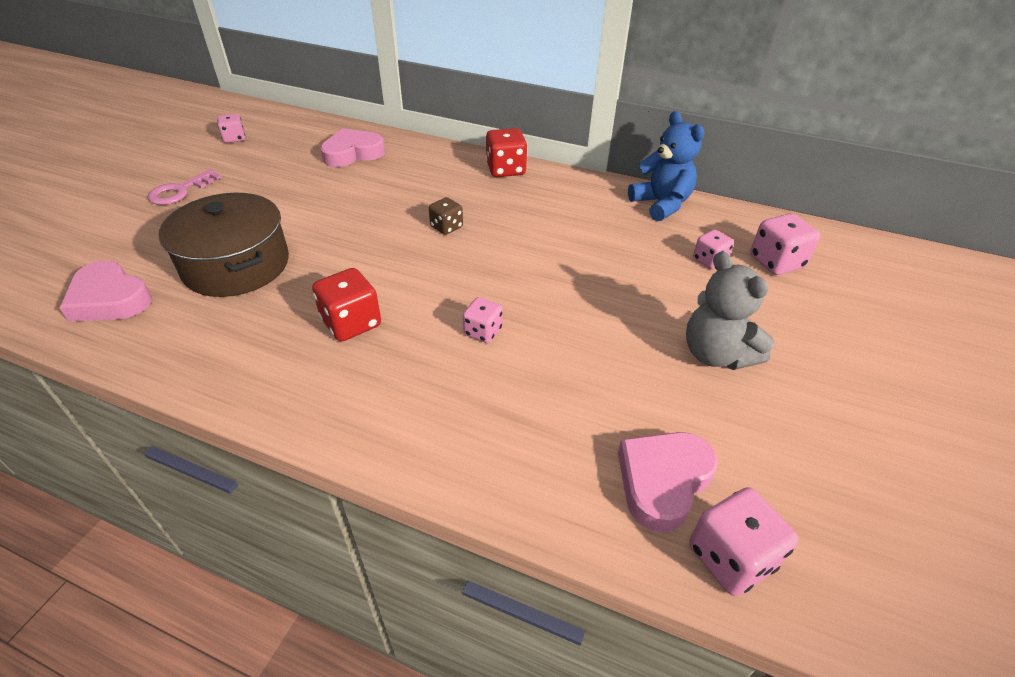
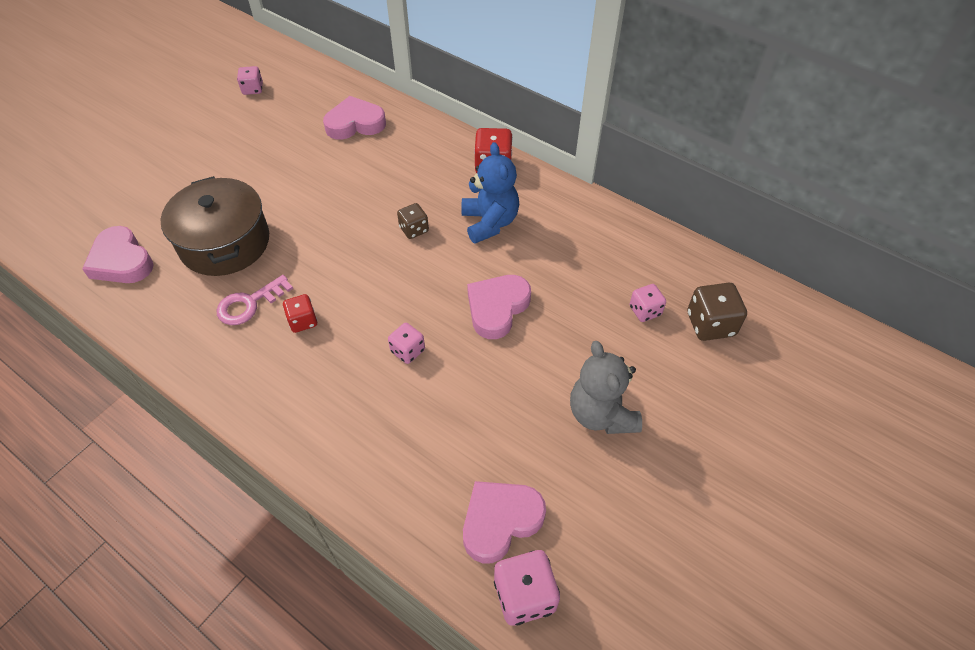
camera: 15 degrees right, 10 degrees up
(180, 191) = (194, 149): pink key -> pink key (249, 304)
(351, 323) = (303, 321): red dice -> red dice, size x0.63
(562, 280) = (497, 308): none -> pink heart
(661, 204) = (629, 235): blue teddy bear -> blue teddy bear (490, 222)
(776, 262) = (710, 324): pink dice -> brown dice

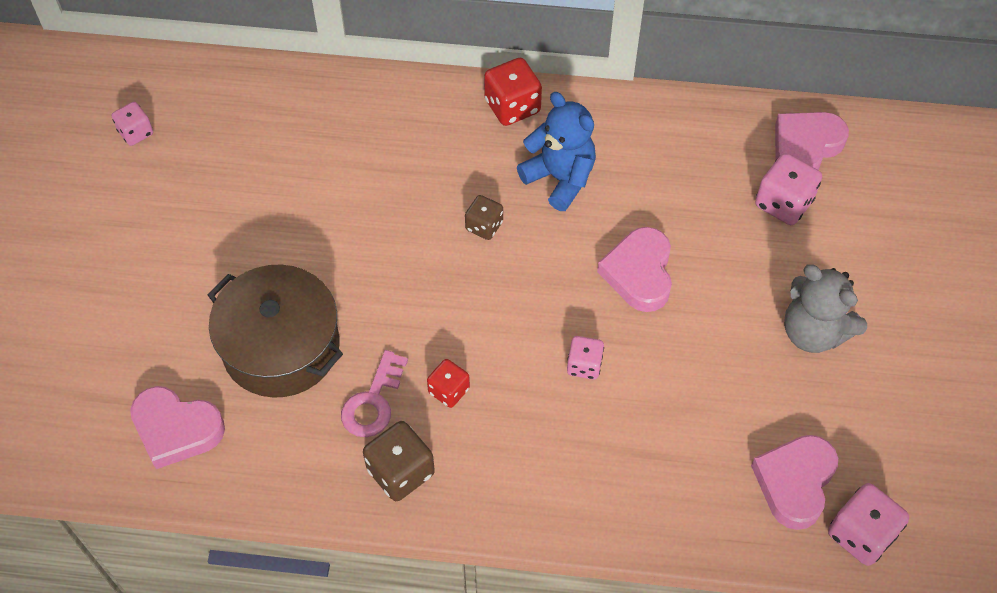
camera: 30 degrees left, 5 degrees up
(355, 123) = (308, 123): pink heart -> pink heart (805, 147)
(645, 311) = (783, 203): pink dice -> pink dice, size x1.58
(710, 324) = (852, 187): brown dice -> brown dice (400, 472)

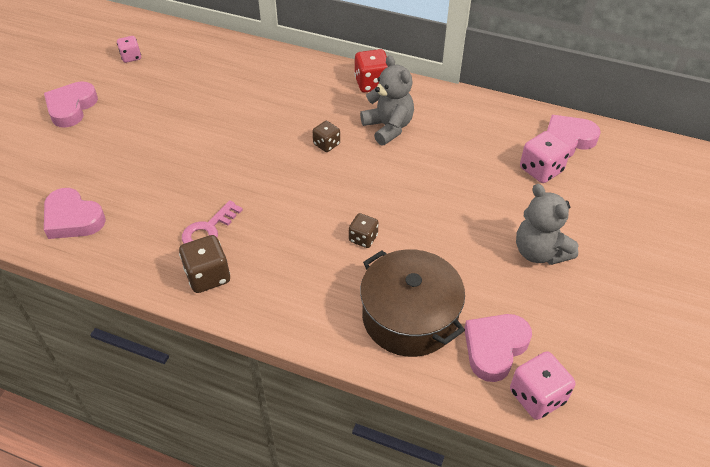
camera: 15 degrees right, 10 degrees down
(281, 346) = (163, 185): brown pot -> brown pot (409, 317)
(449, 390) = (262, 234): red dice -> none
(560, 178) = (388, 127): blue teddy bear -> grey teddy bear
(584, 365) = (363, 238): pink dice -> brown dice
(639, 273) = (423, 191): pink heart -> pink heart (71, 108)

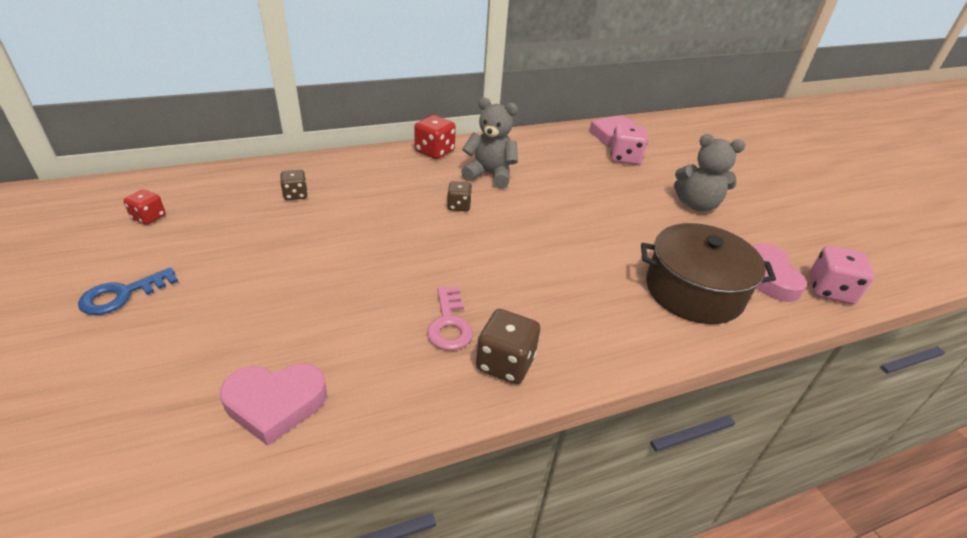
camera: 45 degrees left, 10 degrees down
(71, 108) = (122, 295): pink heart -> blue key
(131, 57) = (149, 217): pink dice -> red dice
(363, 238) = (584, 257): brown dice -> brown dice (295, 195)

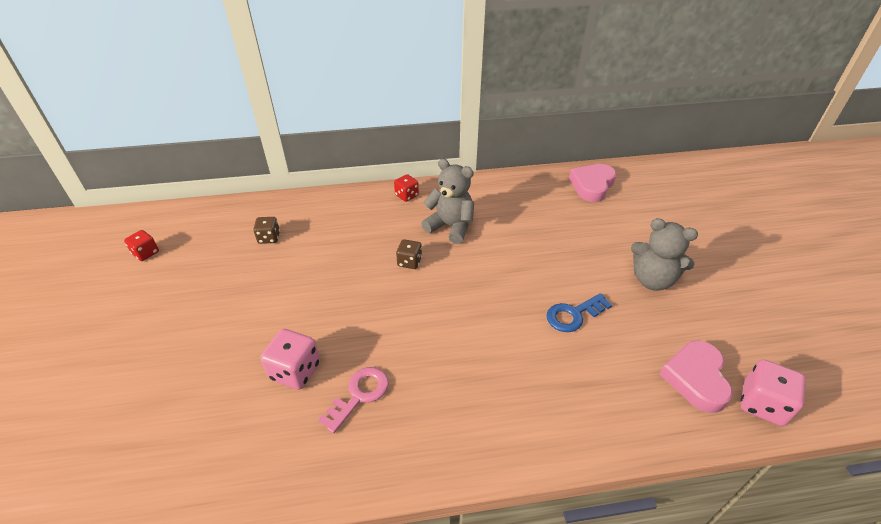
camera: 15 degrees right, 5 degrees up
(122, 295) = (106, 331): blue key -> blue key (573, 315)
(275, 403) = (192, 457): pink heart -> none
(434, 151) = (406, 195): red dice -> red dice, size x0.63
(449, 324) = (359, 395): pink key -> pink key turned 150 degrees counterclockwise
(505, 363) = (396, 445): brown dice -> none
(624, 158) = (594, 215): pink dice -> pink dice (295, 371)
(693, 291) = (609, 387): brown pot -> none

